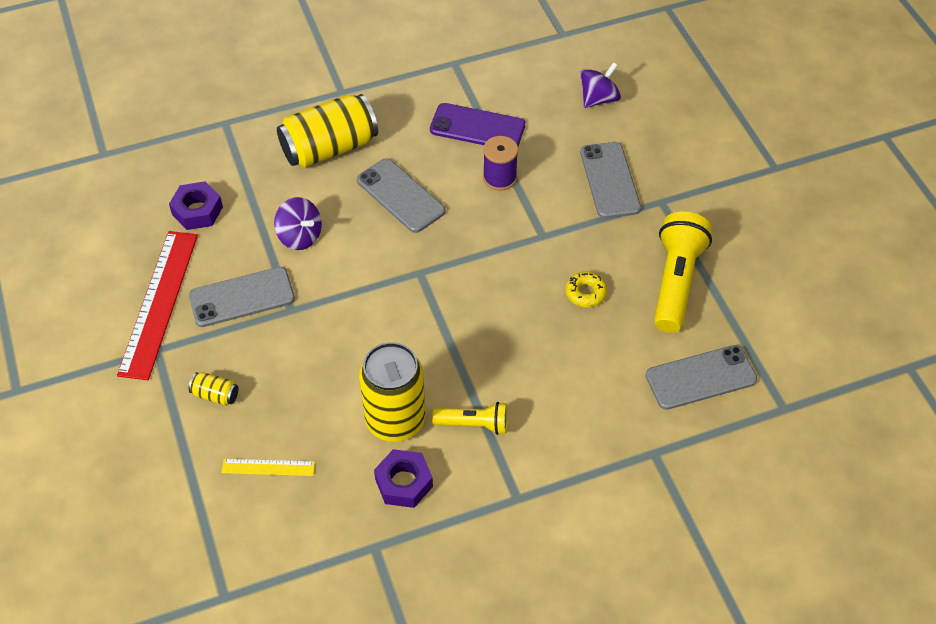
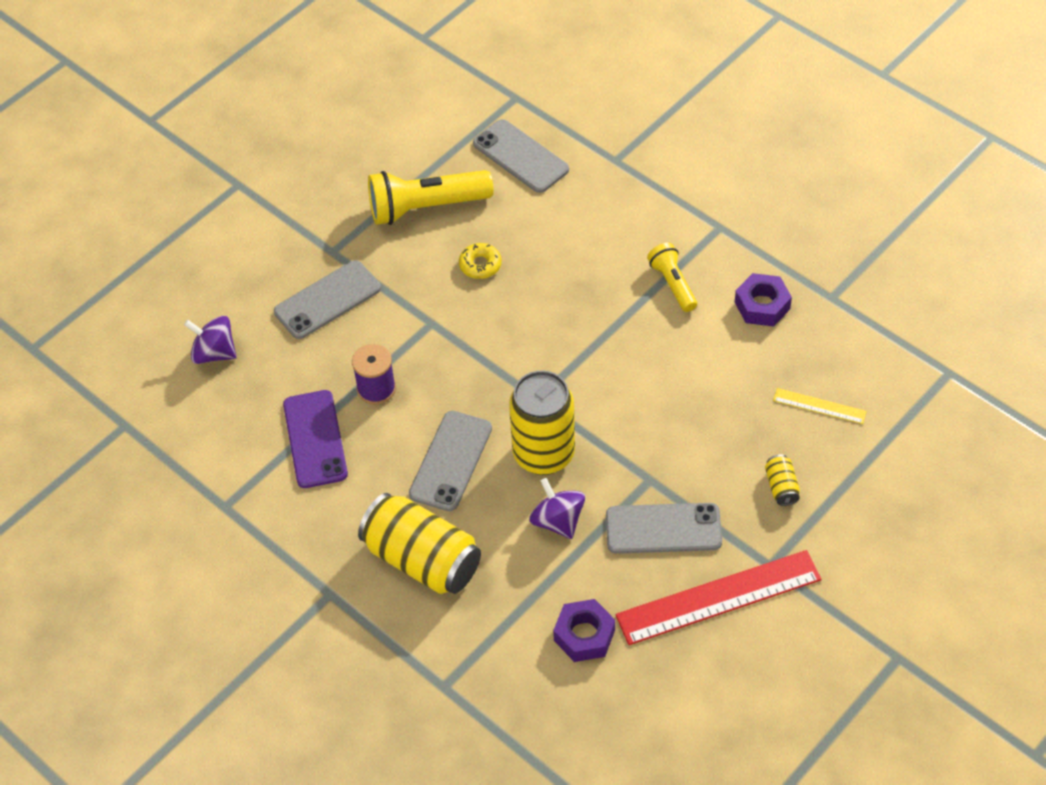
camera: 115 degrees left, 0 degrees up
(242, 297) = (663, 529): grey phone -> grey phone turned 45 degrees counterclockwise
(268, 467) = (819, 406): yellow ruler -> yellow ruler turned 45 degrees counterclockwise
(300, 236) = (557, 521): purple spinning top -> purple spinning top turned 45 degrees counterclockwise
(395, 421) = (709, 339): yellow can -> yellow can (543, 454)

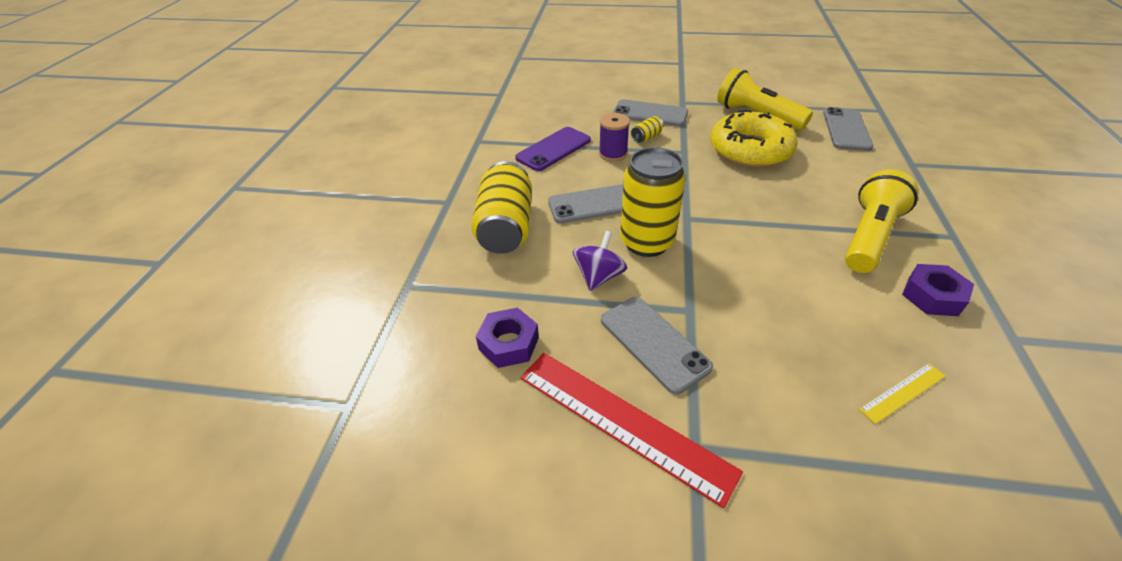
camera: 55 degrees right, 10 degrees down
(214, 353) = (572, 98): purple spinning top -> none
(480, 265) = (750, 150): yellow donut -> yellow donut, size x2.49
(672, 284) = (868, 236): yellow flashlight -> yellow flashlight, size x1.75
(781, 487) = (786, 409): yellow can -> yellow can (646, 137)
(819, 406) = (902, 392): yellow ruler -> yellow ruler turned 75 degrees clockwise

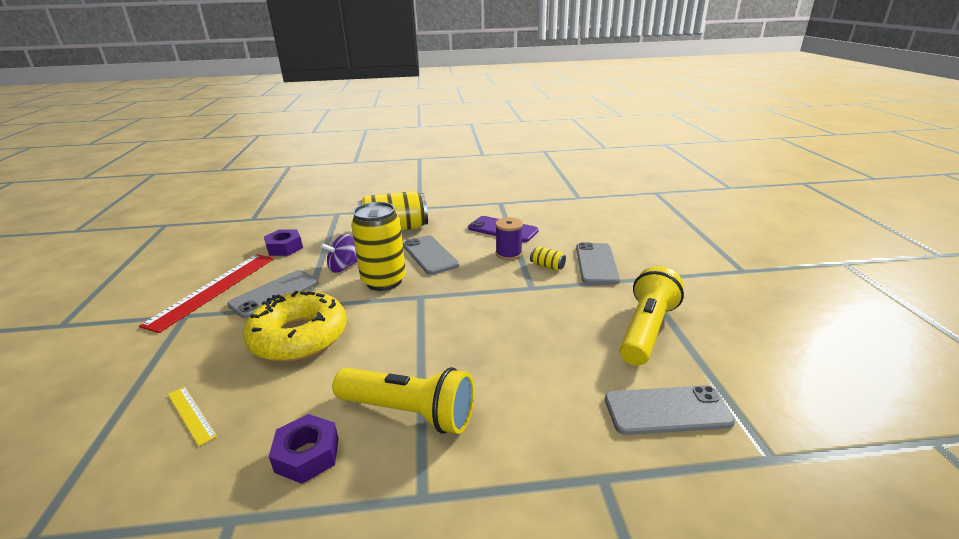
camera: 75 degrees right, 15 degrees down
(599, 276) = (343, 267): purple spinning top -> purple spinning top turned 135 degrees clockwise
(750, 150) = (558, 327): yellow donut -> yellow donut (299, 337)

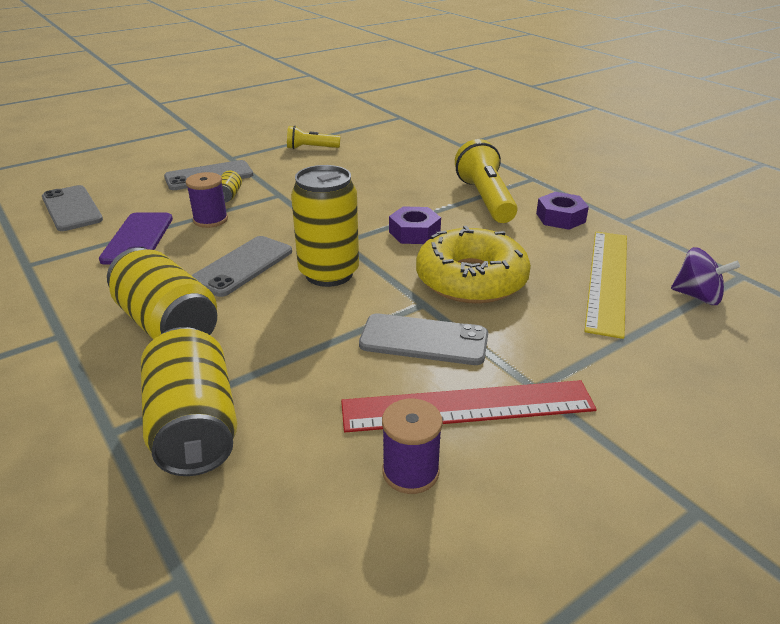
camera: 120 degrees left, 5 degrees up
(191, 414) = (607, 279): yellow ruler -> yellow ruler, size x2.12
(212, 264) = (410, 472): none -> purple spool
(284, 248) = (297, 414): purple nut -> purple nut (414, 233)
(314, 227) = (194, 426): none -> yellow can
(343, 267) = (318, 318): purple spinning top -> purple spinning top (697, 296)
(646, 330) = (311, 148): yellow flashlight -> yellow flashlight, size x0.57
(667, 410) = (391, 137): grey phone -> grey phone (72, 208)

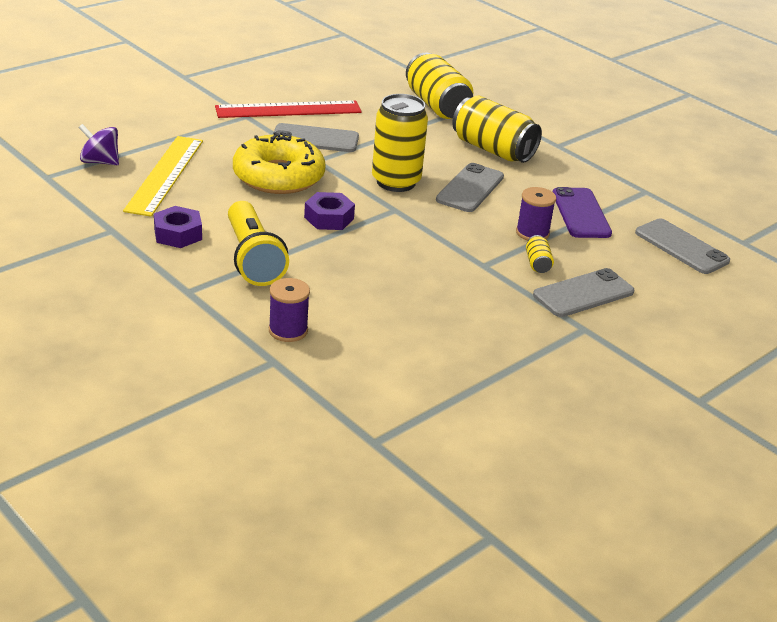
camera: 170 degrees right, 0 degrees up
(311, 148) = (488, 350): yellow flashlight -> none
(410, 472) = (319, 89): purple spool -> purple spool (288, 330)

